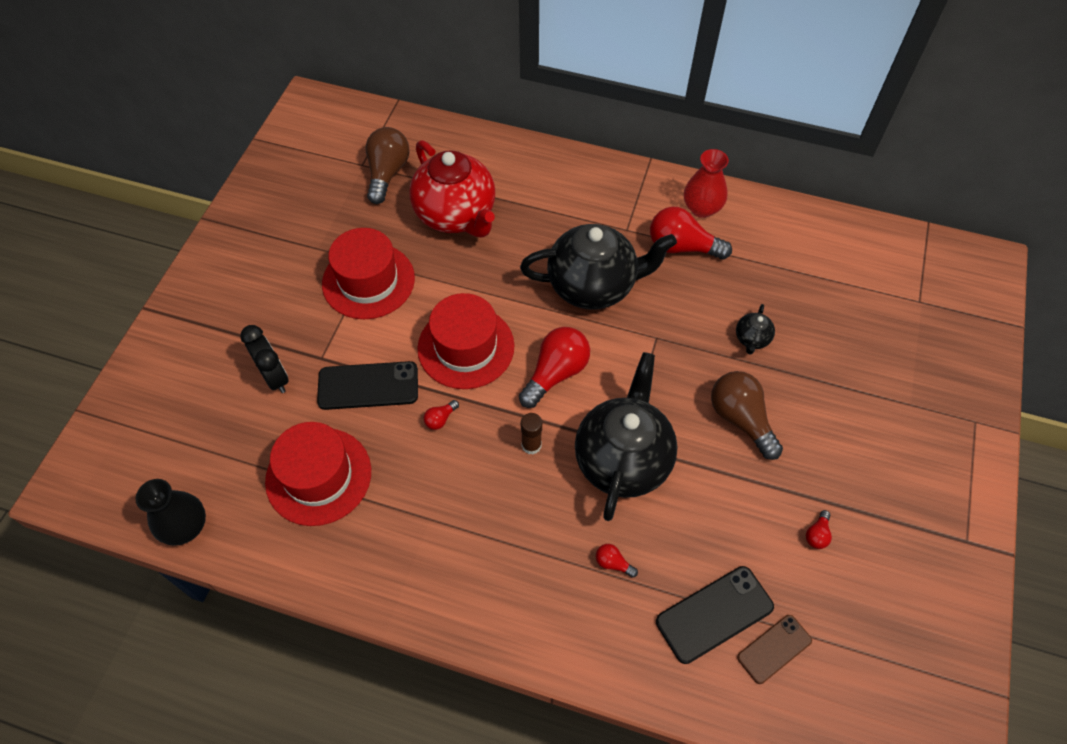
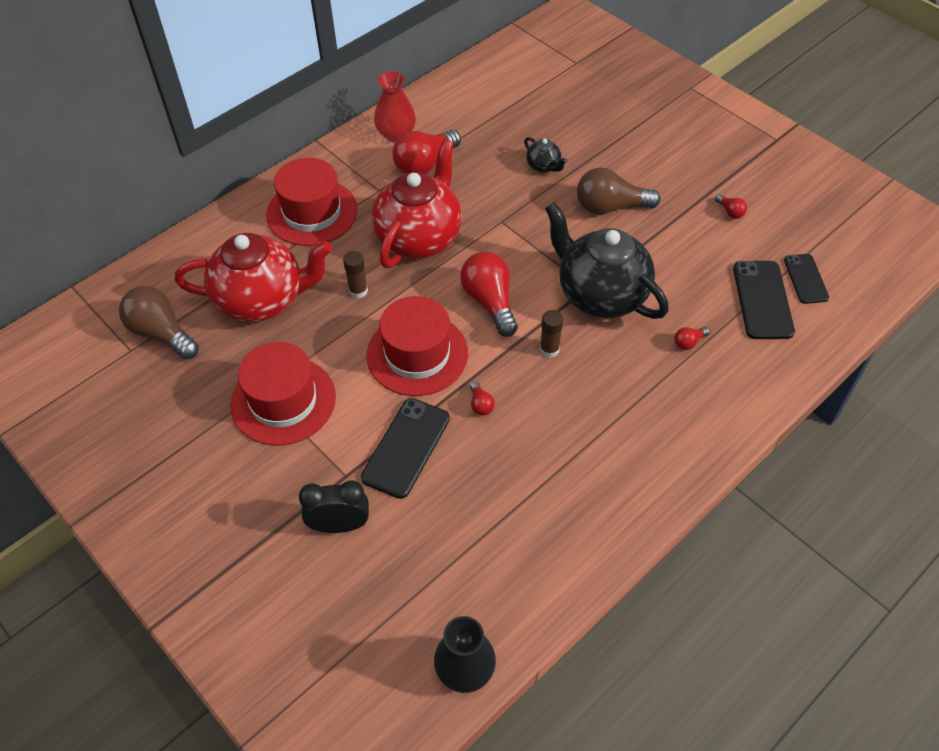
camera: 60 degrees left, 5 degrees down
(318, 476) = (479, 527): red hat -> red hat (312, 212)
(506, 272) = (358, 291): none -> brown glue stick
(593, 285) = (419, 237): black teapot -> red teapot
(774, 649) = (805, 279): brown phone -> black phone

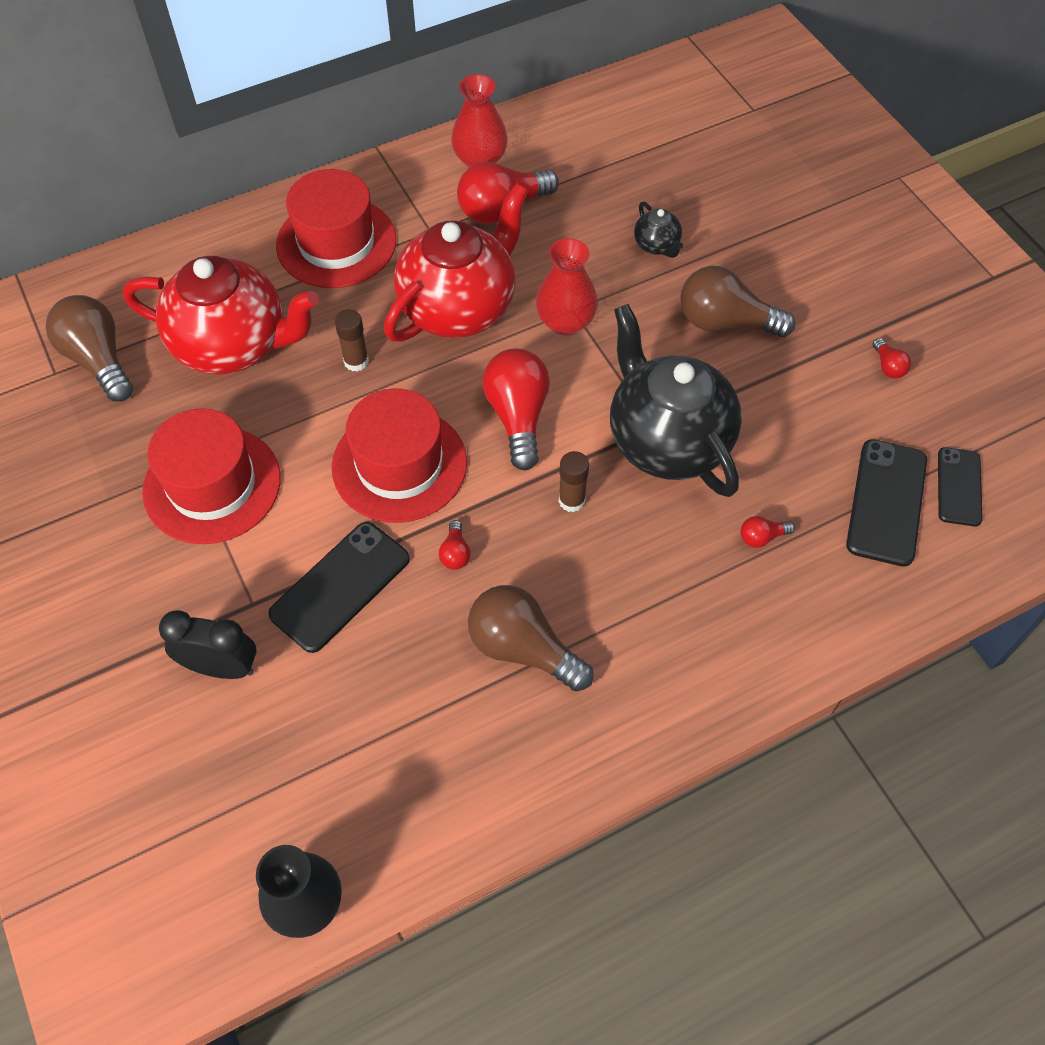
camera: 15 degrees right, 5 degrees up
(499, 231) = (565, 322): none -> red vase
(553, 456) = (523, 648): none -> brown light bulb

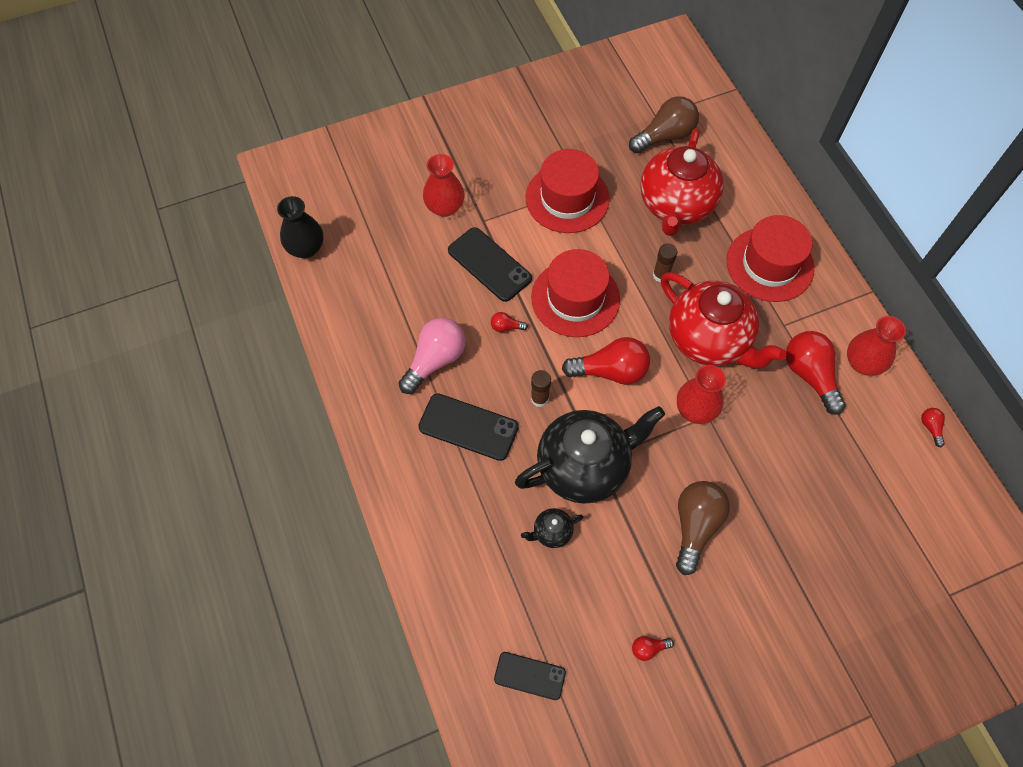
camera: 95 degrees right, 5 degrees up
(221, 667) = (445, 207): black clock -> red vase
(523, 648) = (435, 360): brown light bulb -> pink light bulb
(657, 245) = (775, 486): black teapot -> black teapot (551, 532)
(761, 537) = (499, 518): red light bulb -> red light bulb (930, 427)
(886, 502) = (520, 615): black phone -> black phone (468, 427)

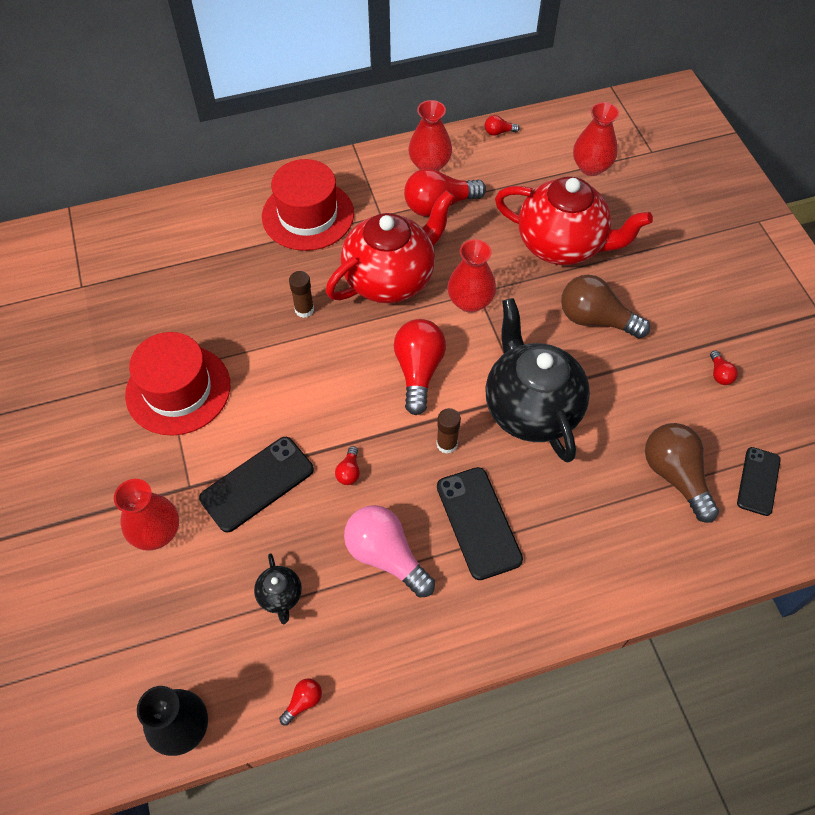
camera: 85 degrees left, 5 degrees down
(323, 317) = (303, 702): none -> red light bulb
(468, 427) = (478, 522): black phone -> black phone turned 45 degrees counterclockwise
(551, 532) = (605, 447): black teapot -> black teapot (280, 596)
(575, 298) = (320, 395): red hat -> none
(665, 136) = (115, 281): brown light bulb -> brown light bulb (675, 475)
(676, 206) = (216, 284): red teapot -> red teapot (562, 245)
(905, 525) = (591, 167): none -> red vase

